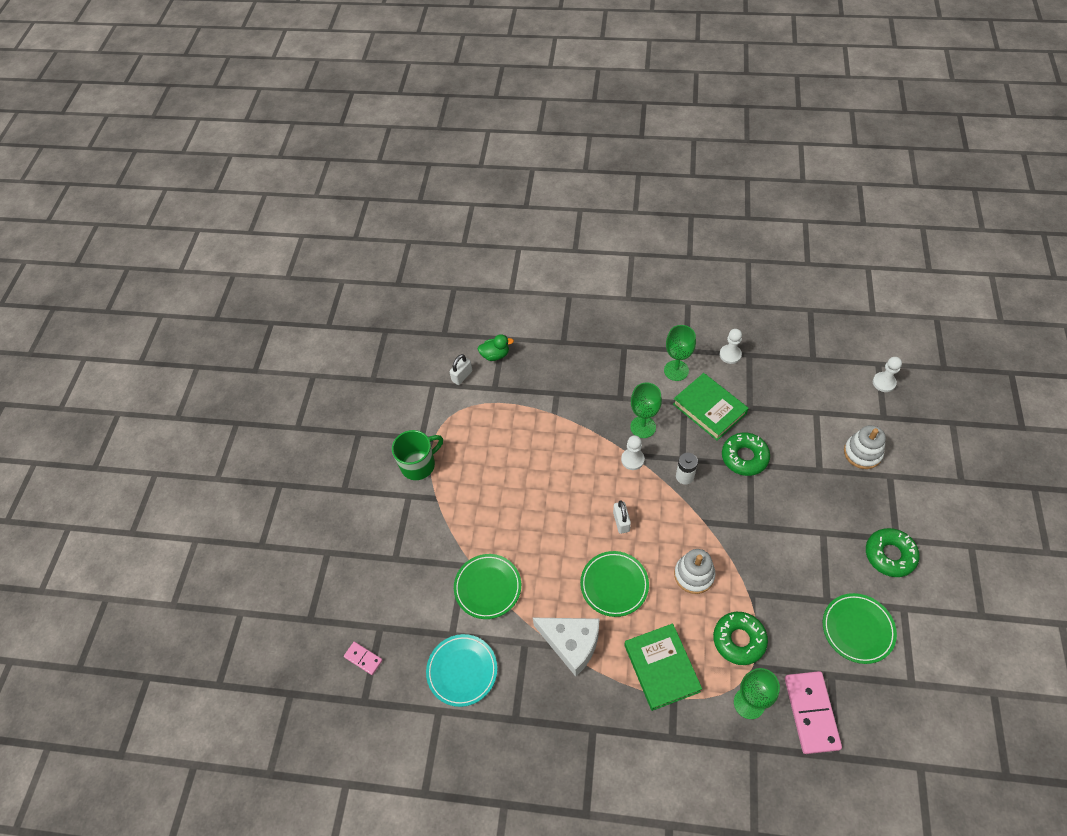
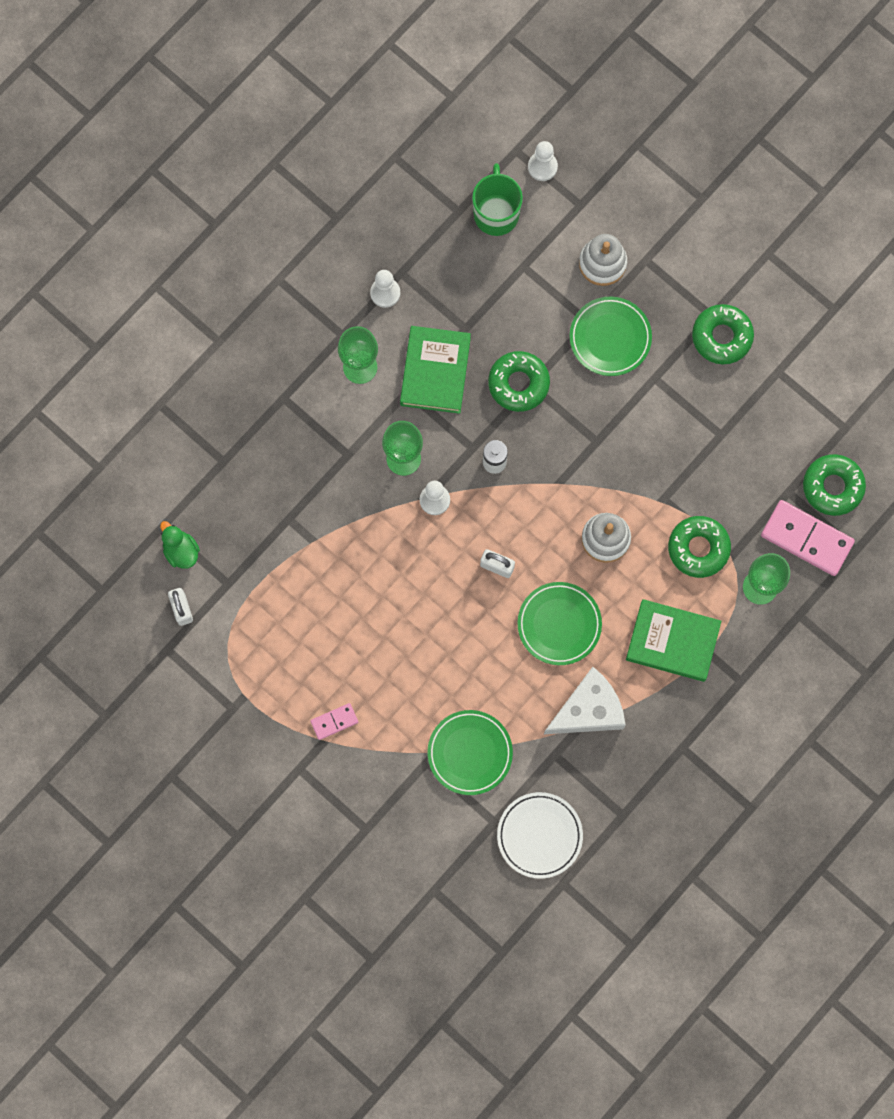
camera: 60 degrees left, 20 degrees up
(363, 658) = (456, 927): pink domino -> pink domino (334, 721)
(419, 465) = (267, 733): green mug -> green mug (496, 213)
(462, 671) = (539, 835): turquoise plate -> white plate
(495, 355) = (181, 551): green duck -> green duck turned 60 degrees counterclockwise
(709, 409) = (435, 371): green book -> green book turned 75 degrees counterclockwise
(857, 629) = (766, 431): green plate -> green plate (610, 338)
(864, 705) = (832, 487): none -> green donut

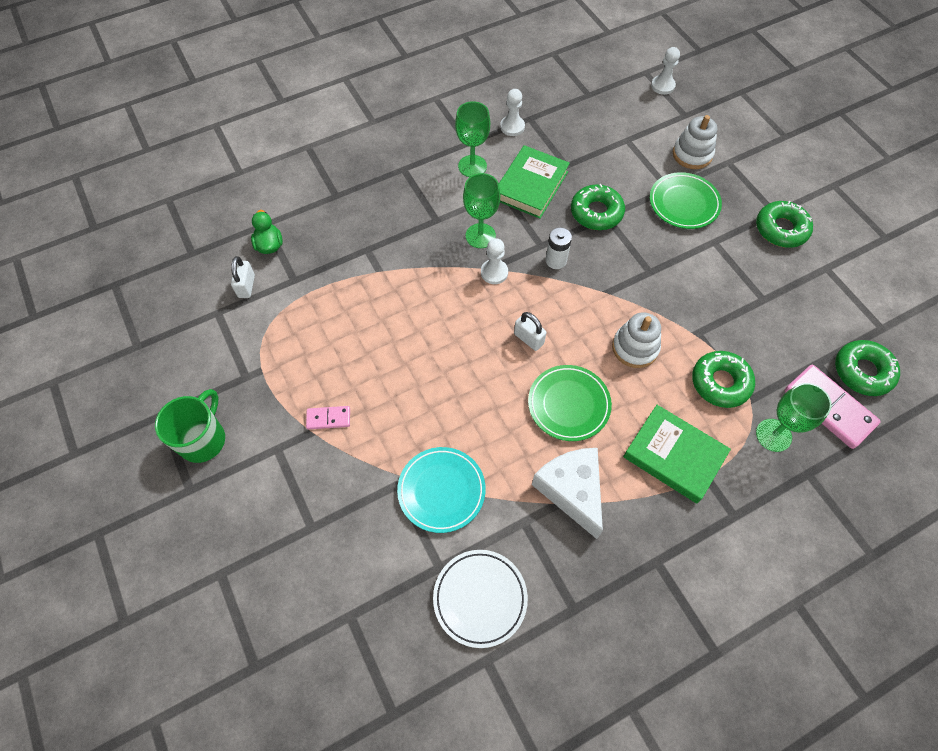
camera: 20 degrees right, 15 degrees down
(470, 753) = (441, 490): green plate -> turquoise plate
(496, 213) = (617, 103): green mug -> green mug (203, 439)
(588, 710) = (571, 490): white cheese -> white cheese turned 105 degrees counterclockwise

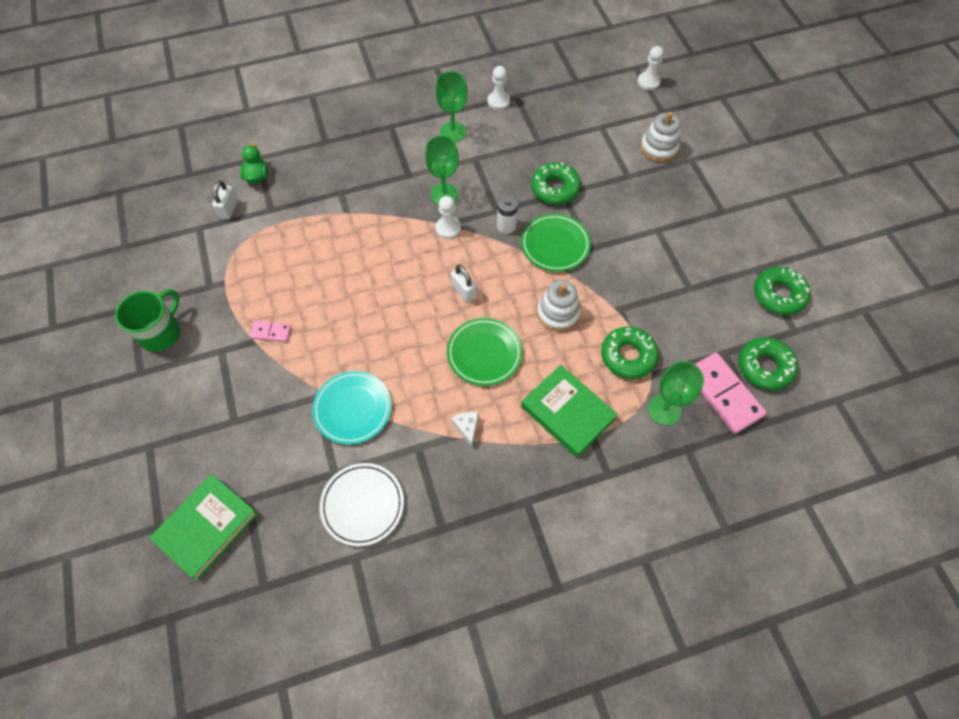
camera: 10 degrees right, 0 degrees up
(531, 185) = (501, 156): green book -> green book (207, 527)
(571, 490) = (467, 428): white cheese -> white cheese, size x0.44
(683, 203) = (638, 191): green plate -> green plate (555, 245)
(781, 229) = (724, 227): green donut -> green donut (778, 295)

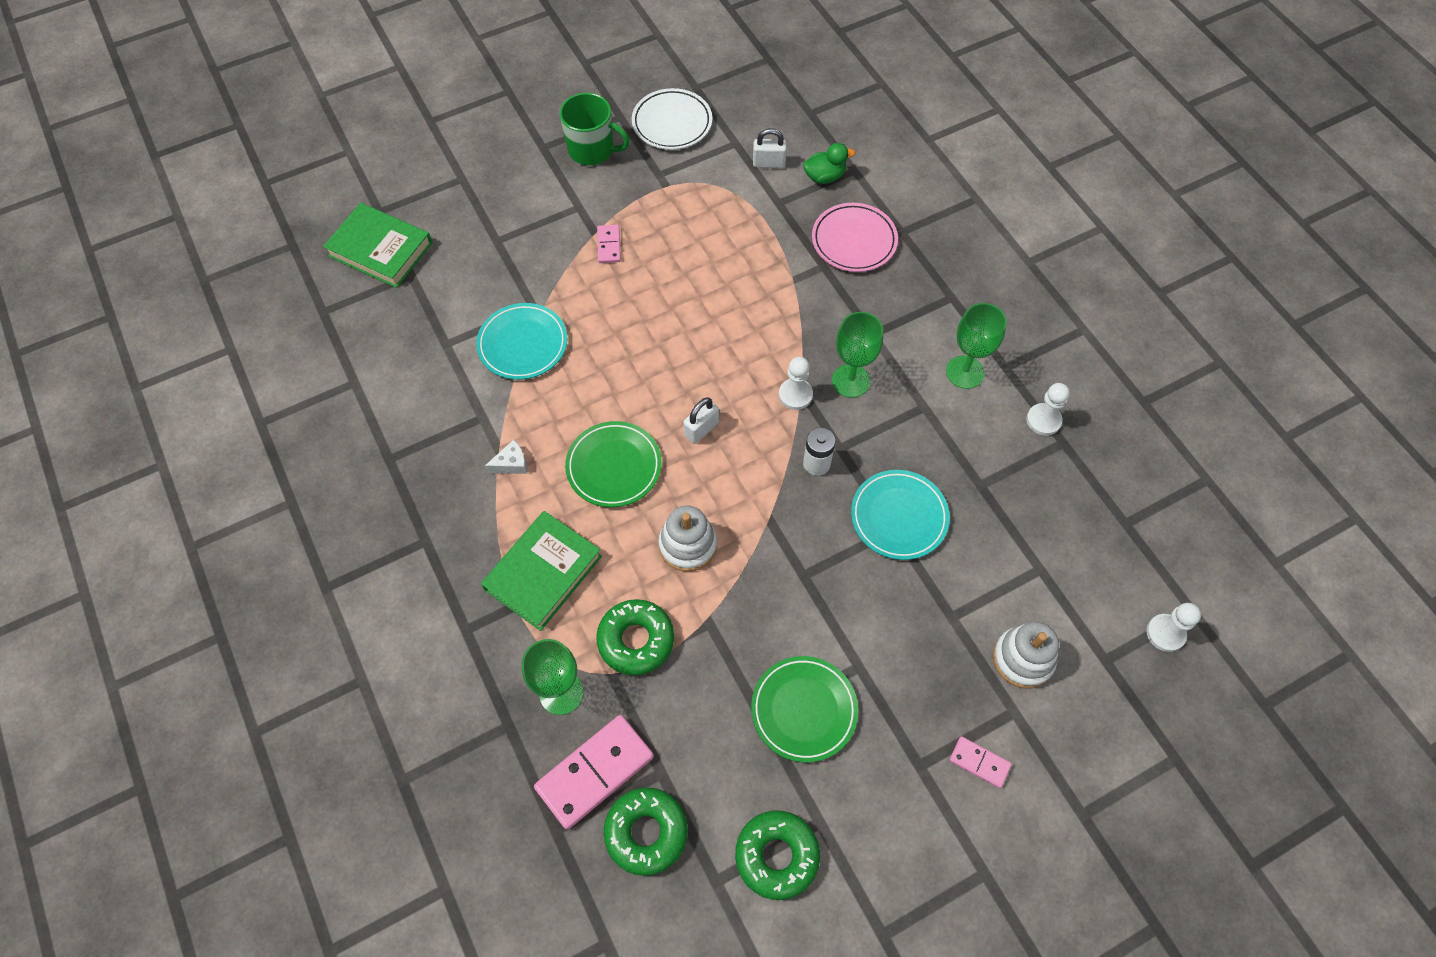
camera: 80 degrees right, 0 degrees up
(324, 170) = (854, 241): none -> pink plate
(362, 505) = (411, 377): white plate -> white plate (672, 123)
(555, 188) = (899, 517): green donut -> turquoise plate
(555, 245) = (798, 528): green plate -> green plate (804, 710)
(722, 182) = (979, 763): none -> pink domino

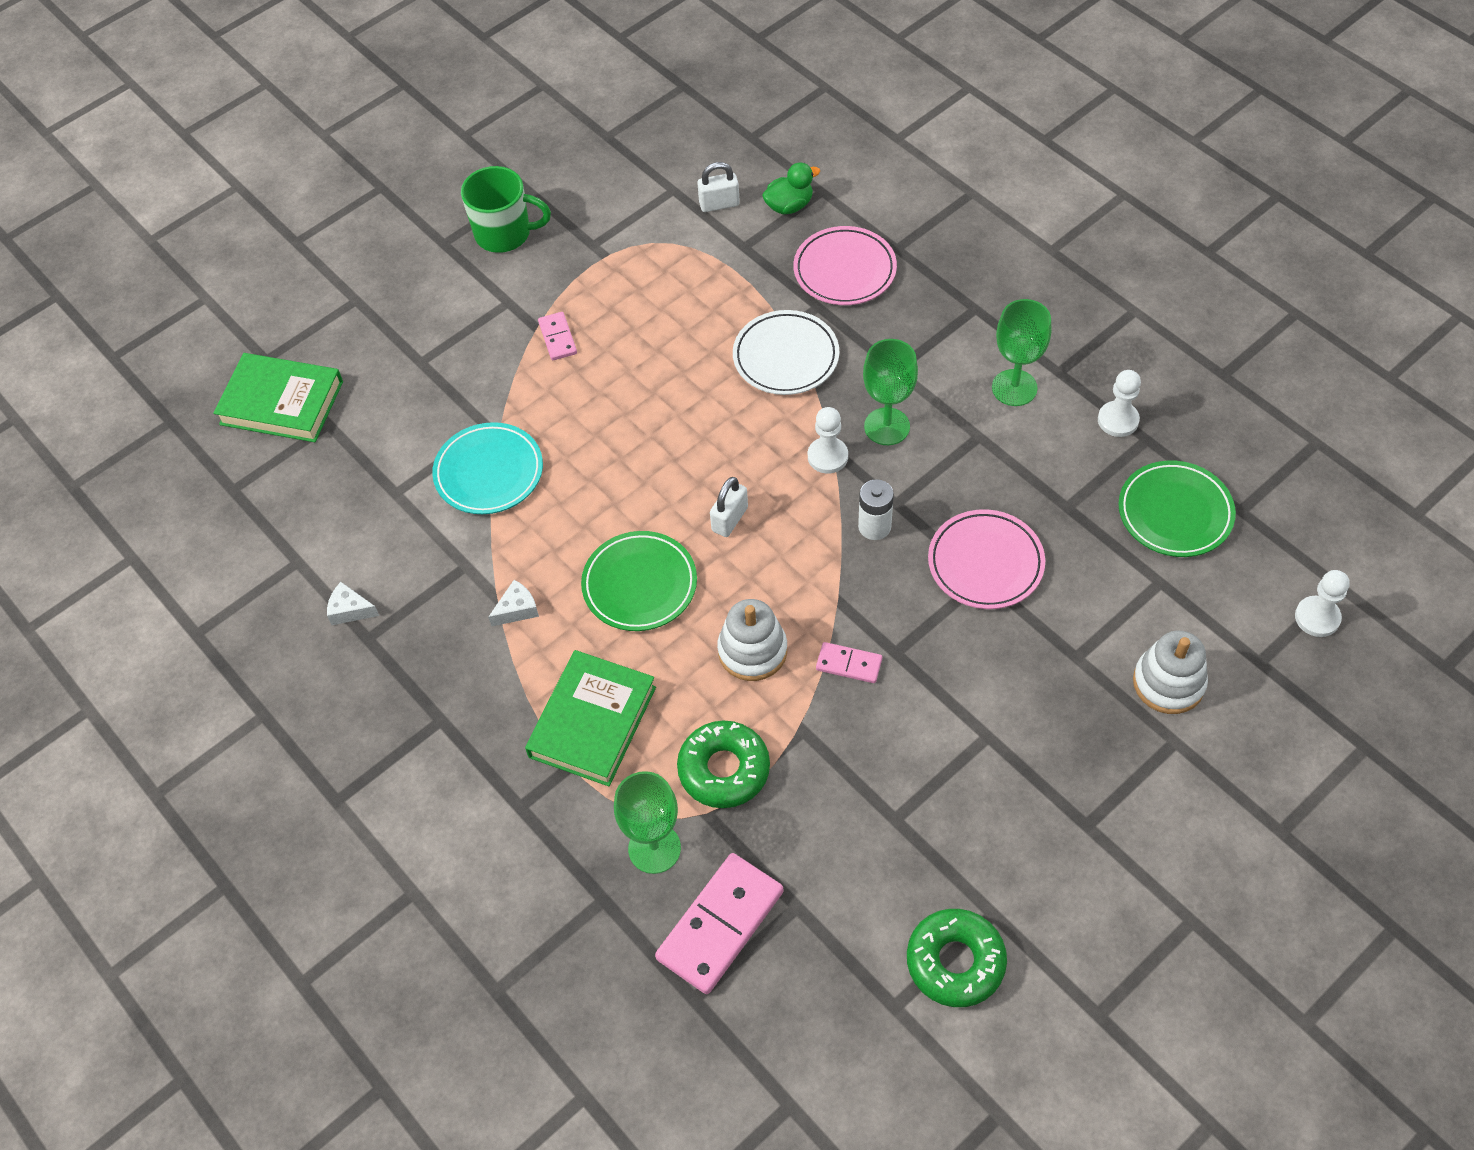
camera: 10 degrees left, 5 degrees down
(382, 432) = (350, 610): none -> white cheese
(646, 832) = (799, 975): green donut -> none
(672, 123) = (591, 183): white plate -> white plate (786, 357)
(804, 710) = (939, 798): green plate -> green plate (1175, 513)
(899, 517) = (985, 563): turquoise plate -> pink plate
(979, 763) = (1152, 805): pink domino -> pink domino (849, 664)

